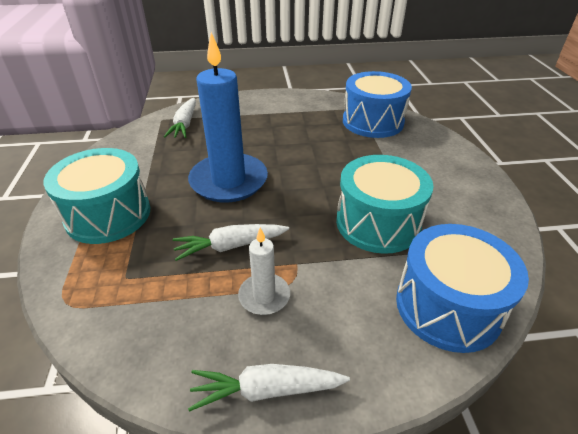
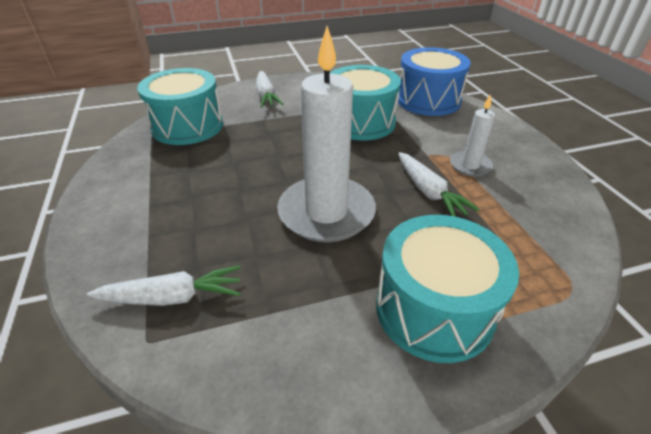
camera: 100 degrees left, 0 degrees up
(229, 181) = (326, 212): blue candle -> white candle
(266, 390) = (538, 156): white carrot -> white carrot (266, 96)
(373, 122) = (187, 126): blue drum -> turquoise drum

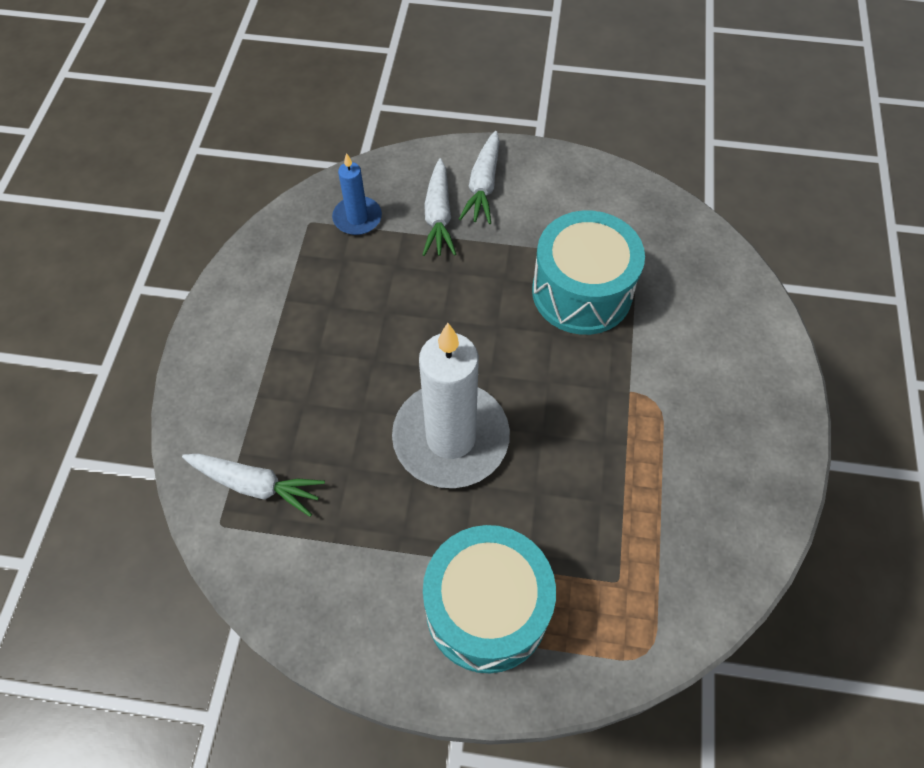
camera: 25 degrees right, 20 degrees up
(187, 126) = (357, 218): turquoise drum -> blue candle
(428, 100) = (709, 278): blue drum -> none
(429, 192) = (587, 455): white carrot -> white carrot (438, 216)
(470, 166) = (672, 433): white candle -> none

